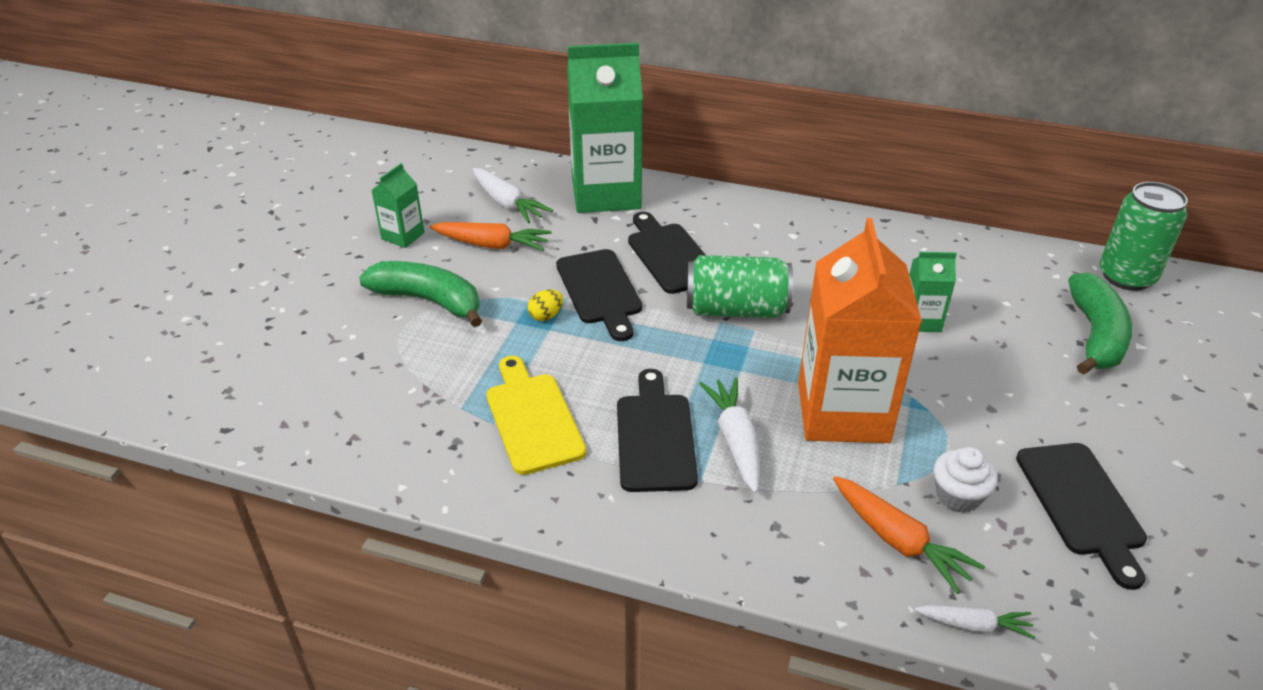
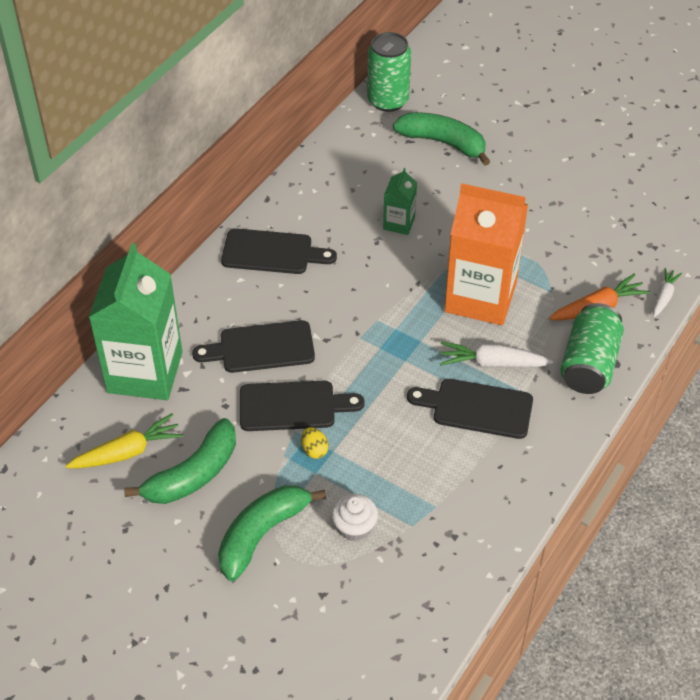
camera: 75 degrees left, 10 degrees up
(403, 236) = (147, 546): green carton -> none
(492, 245) = (193, 474): orange carrot -> green banana
(507, 204) = (127, 452): white carrot -> yellow carrot
(533, 418) = (437, 479): yellow cutting board -> none
(736, 309) = (349, 324): green can -> green can (589, 364)
(958, 496) = (568, 267): white cupcake -> white cupcake (354, 527)
(1082, 504) = (587, 214): black cutting board -> black cutting board (272, 252)

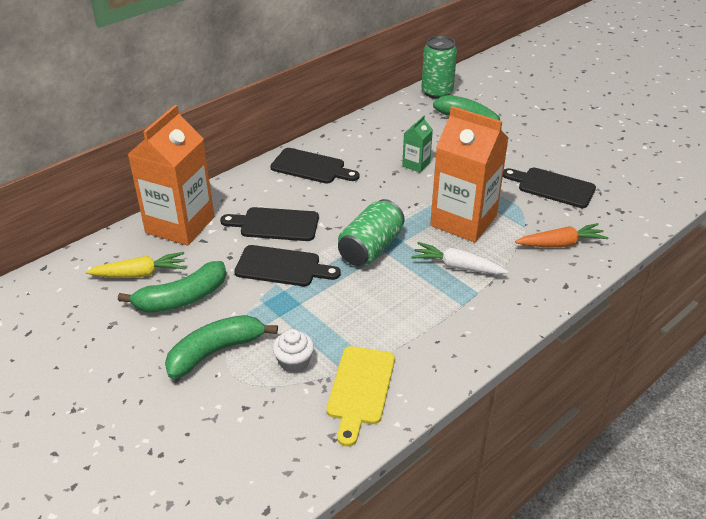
camera: 15 degrees right, 10 degrees down
(145, 372) = (180, 225): green carton -> orange carton
(314, 450) = (286, 300): yellow egg -> none
(437, 544) = (360, 389): none -> yellow cutting board
(477, 408) = (432, 295): black cutting board -> black cutting board (552, 187)
(589, 364) = (540, 281): green can -> green can (371, 248)
(664, 296) = (620, 246): white carrot -> none

